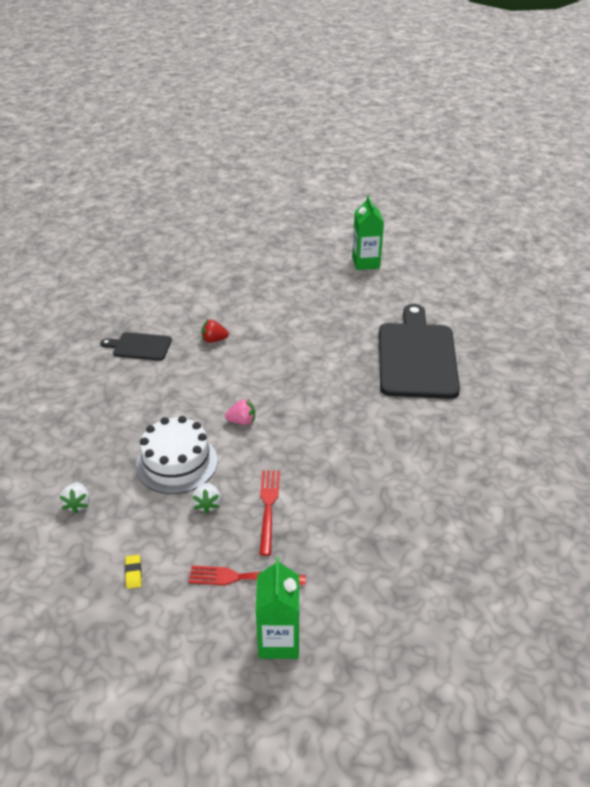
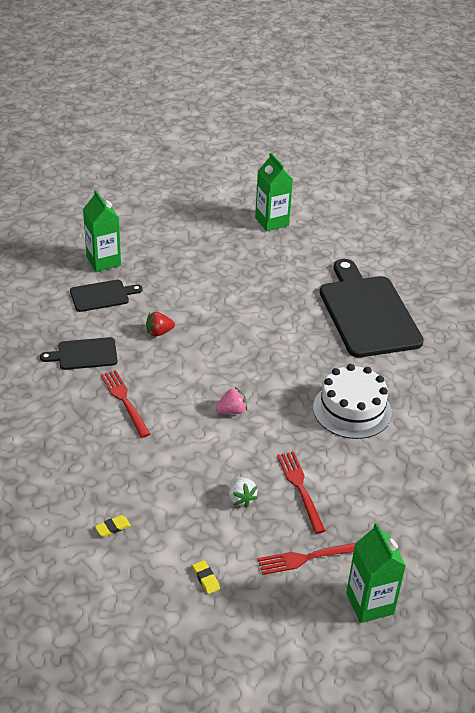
camera: 20 degrees left, 0 degrees up
(77, 504) = (113, 527): white strawberry -> yellow eraser
(151, 393) = (124, 401): none -> red fork
(176, 463) = (189, 466): white cake -> white cake (352, 410)
(182, 300) = (102, 295): none -> black cutting board
(199, 273) = (103, 261): none -> green carton

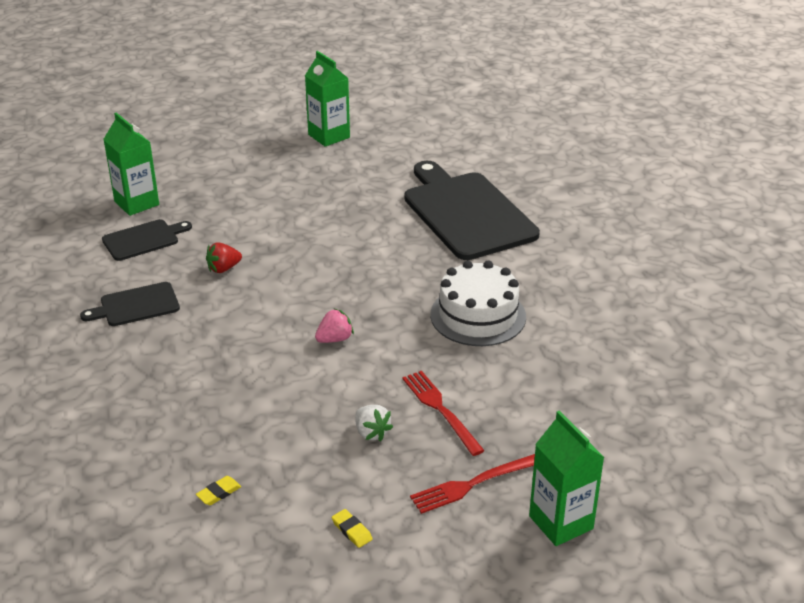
camera: 10 degrees left, 5 degrees down
(124, 401) = (199, 349): red fork -> none

